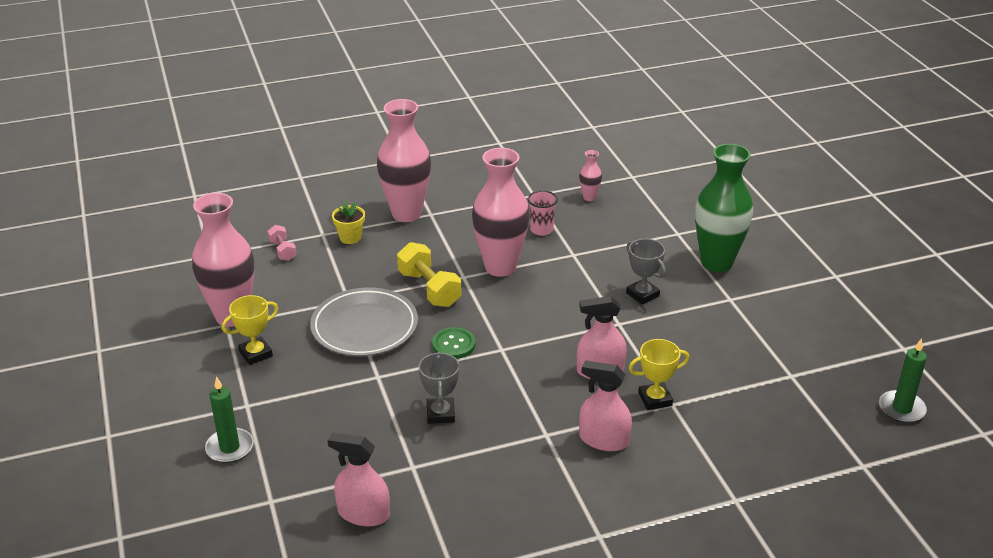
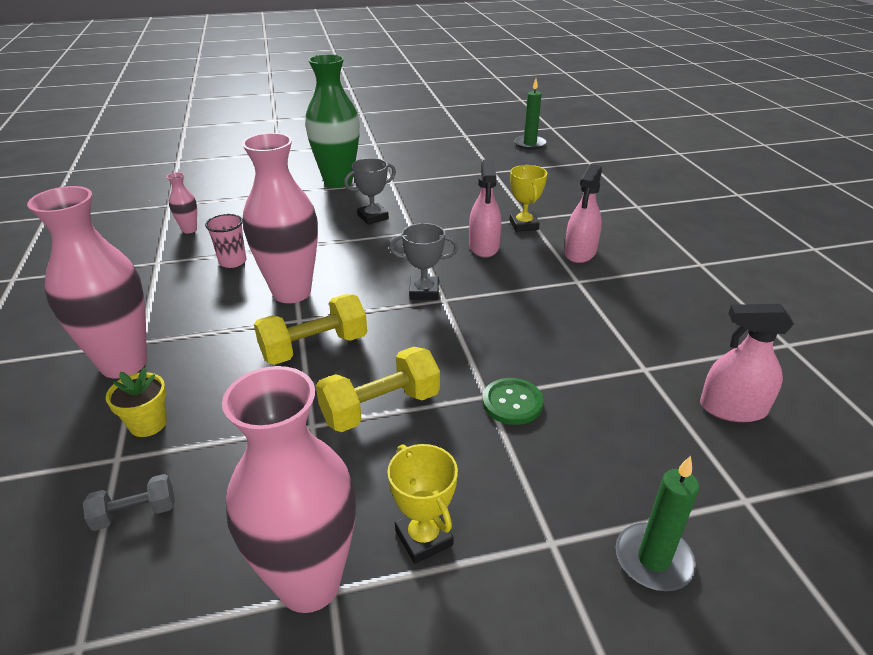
camera: 85 degrees left, 0 degrees up
(282, 251) = (135, 513): pink dumbbell -> grey dumbbell
(363, 513) = (732, 408): pink spray bottle -> pink spray bottle turned 75 degrees clockwise
(364, 327) = (380, 407): grey plate -> yellow dumbbell
(440, 414) = (554, 346): grey trophy -> grey trophy (424, 292)
(453, 344) = (431, 332): green button -> green button (512, 403)

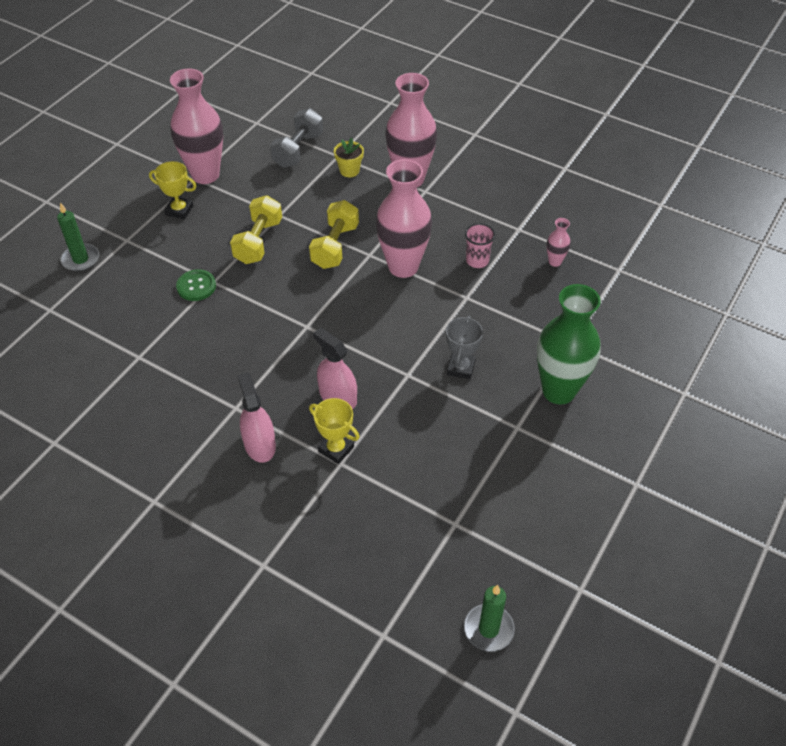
camera: 135 degrees right, 15 degrees up
(135, 513) = (298, 150): grey dumbbell -> grey dumbbell, size x1.77
(424, 292) = (326, 323): grey trophy -> none
(732, 408) = (74, 361): pink spray bottle -> none

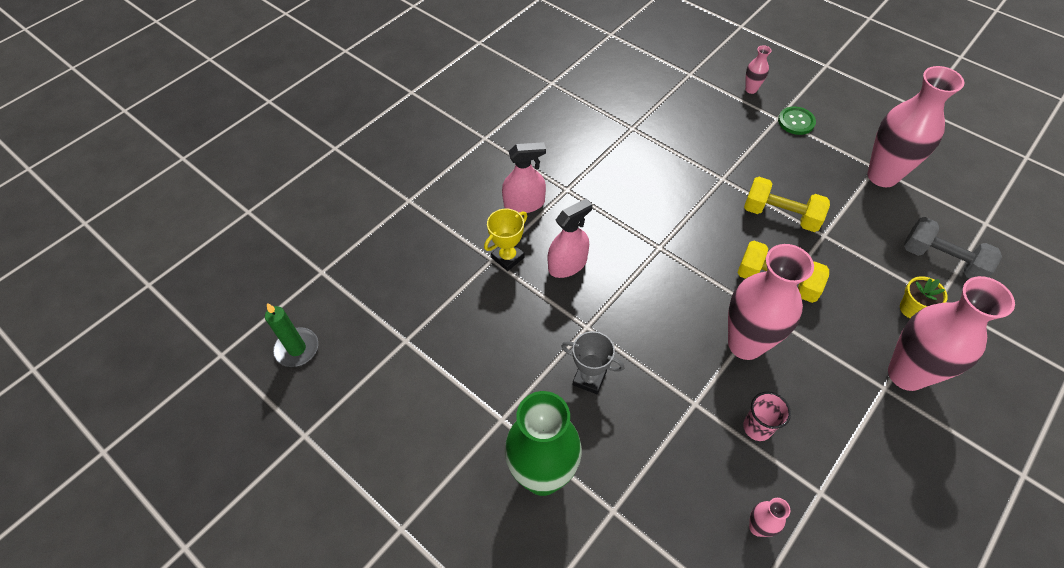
camera: 100 degrees right, 5 degrees up
(80, 259) = (751, 89): green candle -> pink vase
(179, 210) = (823, 155): yellow trophy -> none
(196, 286) = (716, 166): green button -> green button (796, 122)

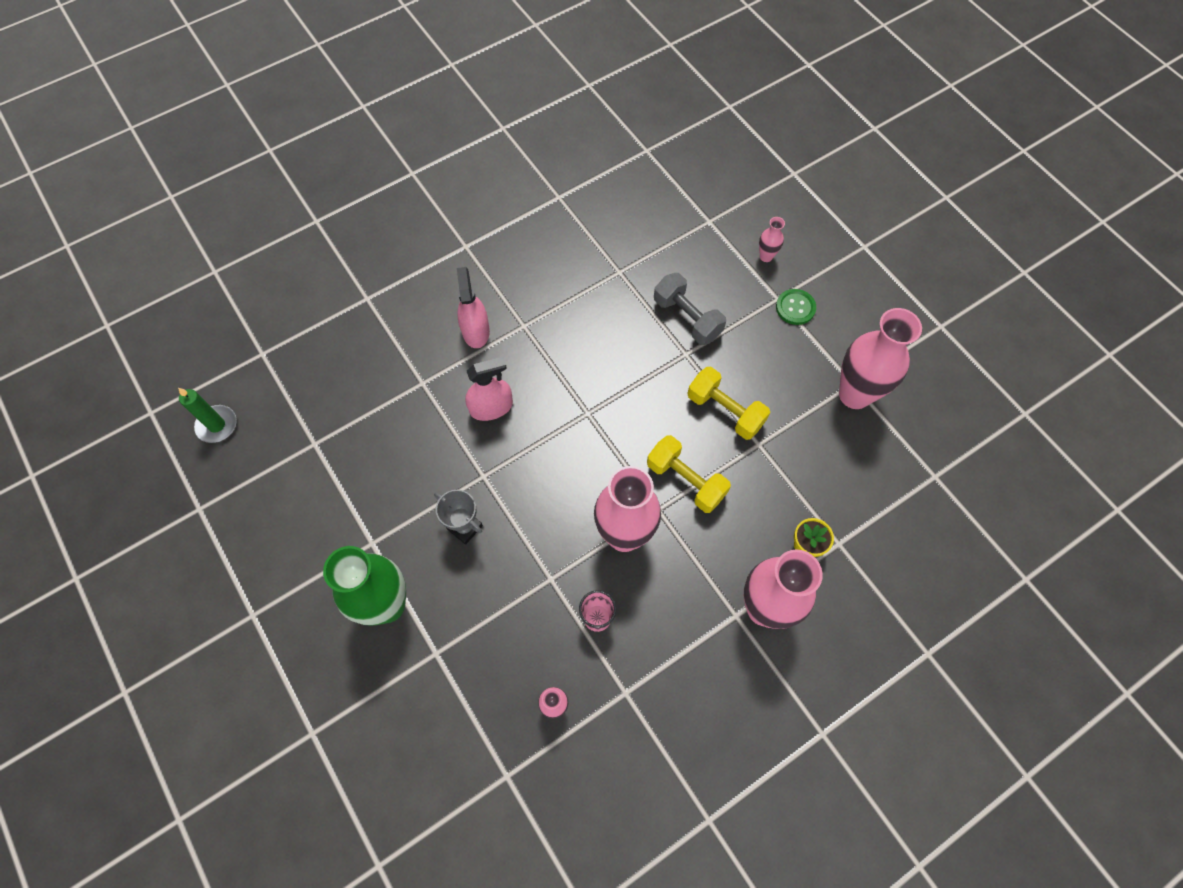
camera: 15 degrees right, 10 degrees up
(507, 257) = (437, 385): yellow trophy -> none
(524, 204) = (475, 331): pink spray bottle -> pink spray bottle turned 105 degrees counterclockwise
(941, 260) = (865, 503): grey dumbbell -> grey dumbbell (687, 318)

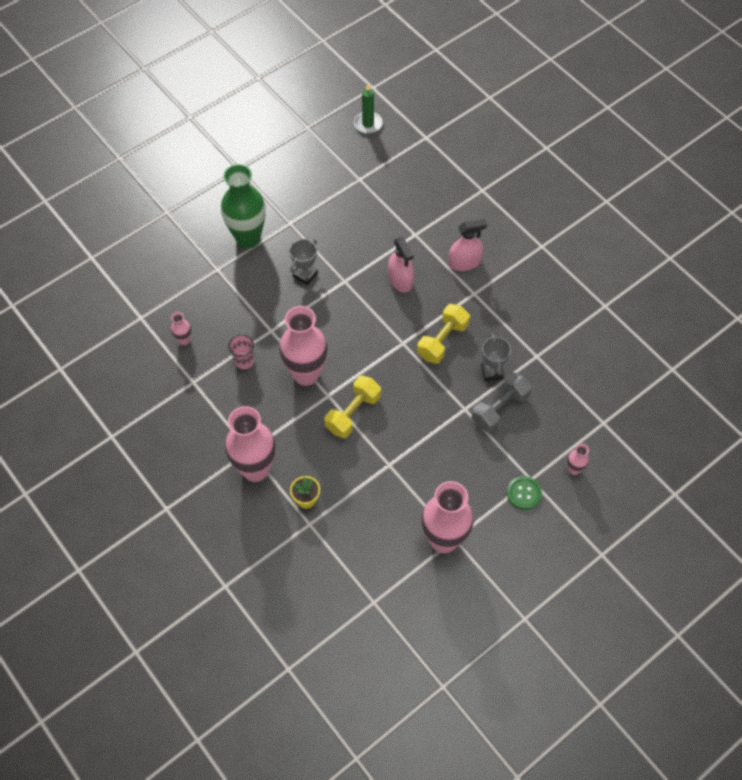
camera: 85 degrees right, 5 degrees down
(636, 320) = (492, 371): none -> grey trophy
(725, 411) = (416, 439): yellow dumbbell -> yellow dumbbell (442, 341)

